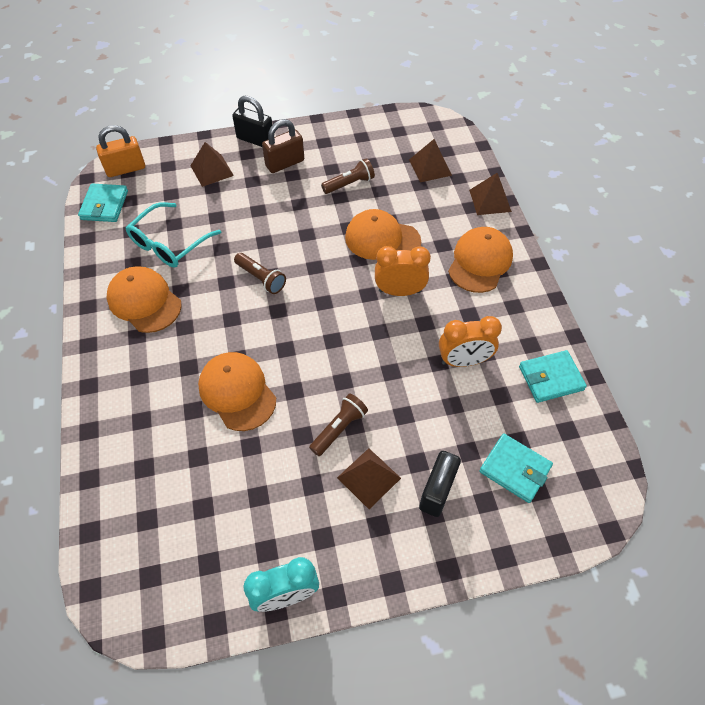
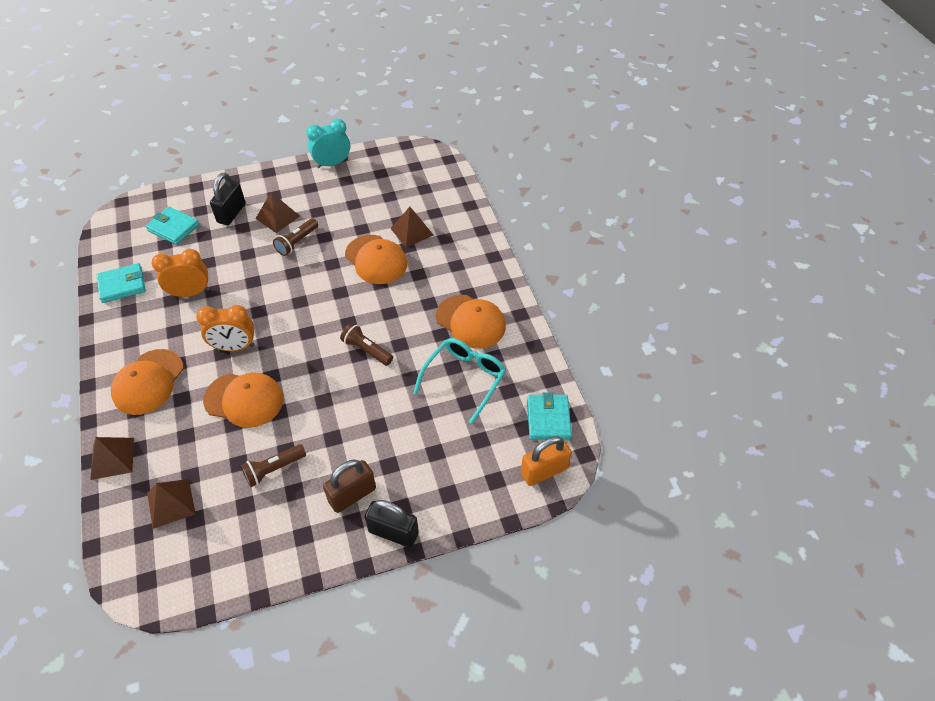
camera: 175 degrees right, 5 degrees down
(212, 170) = (440, 477): brown pyramid -> brown pyramid (411, 231)

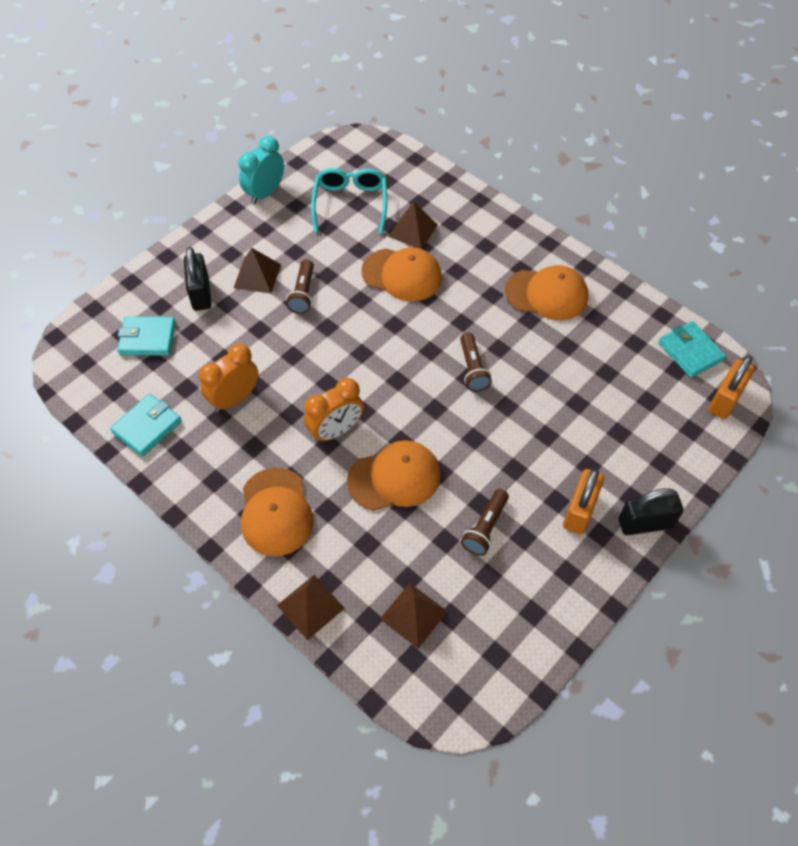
camera: 30 degrees left, 5 degrees up
(352, 495) = (579, 511): brown padlock -> orange padlock
(366, 350) = (472, 369): brown flashlight -> brown flashlight turned 105 degrees counterclockwise
(464, 379) = (587, 352): turquoise glasses -> turquoise glasses (350, 204)

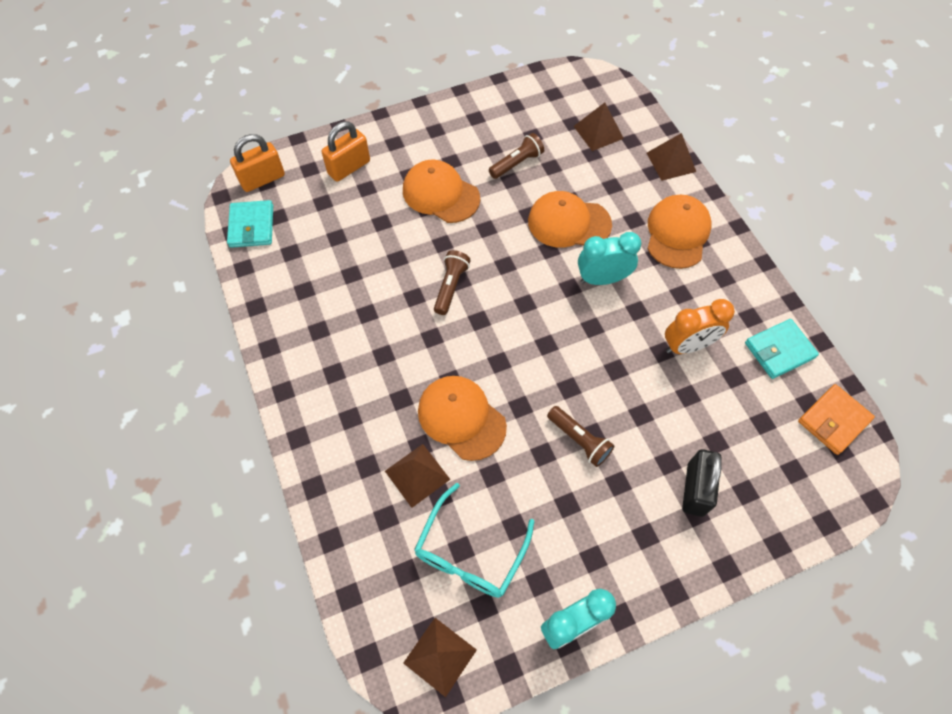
camera: 155 degrees left, 5 degrees up
(91, 384) = (833, 421): none -> orange wallet
(147, 338) = (766, 453): turquoise wallet -> none
(257, 276) = (623, 487): brown pyramid -> brown pyramid (440, 656)
(303, 293) = (579, 440): brown flashlight -> brown flashlight turned 105 degrees clockwise
(336, 431) = (602, 279): orange clock -> turquoise clock
(547, 294) = (331, 332): orange cap -> orange cap (440, 194)
(579, 511) = (439, 148): orange padlock -> orange padlock (349, 167)
(645, 523) = (399, 125): black padlock -> none

